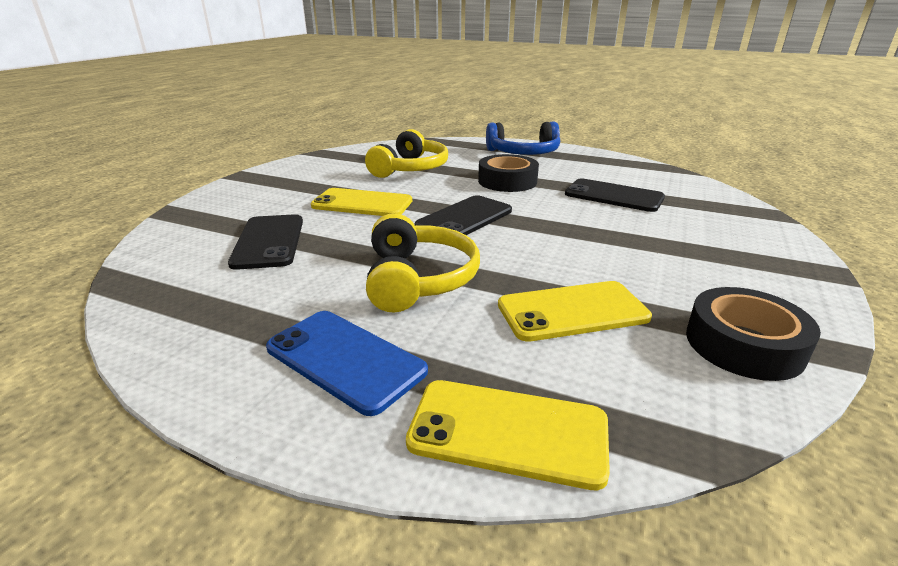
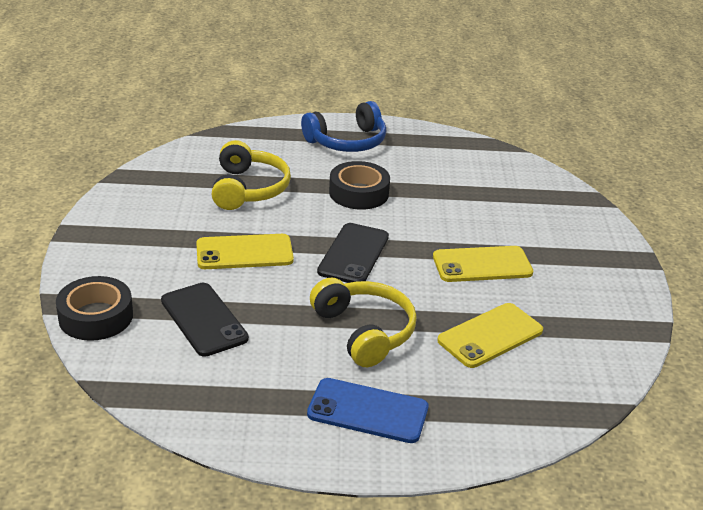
camera: 25 degrees left, 5 degrees up
(508, 432) = (496, 430): yellow phone -> yellow phone (482, 265)
(613, 196) = (464, 198): black phone -> none
(743, 344) = (602, 337): black tape -> black tape (96, 316)

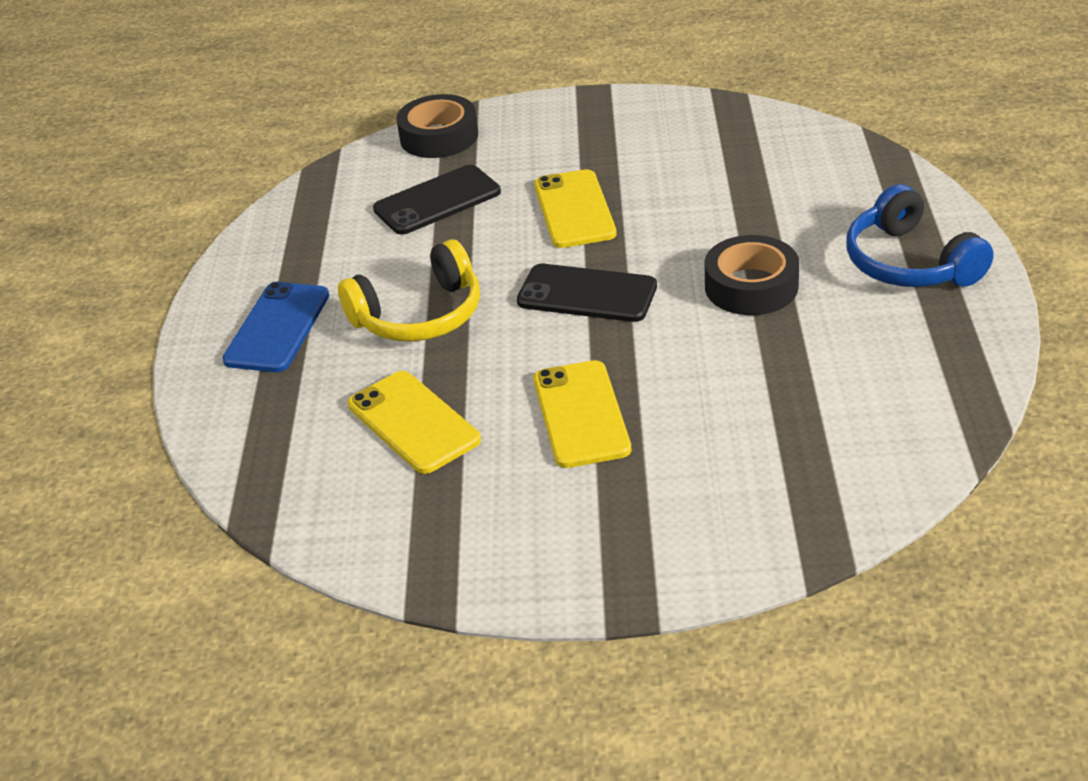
camera: 95 degrees right, 5 degrees up
(248, 189) = (729, 192): yellow headphones -> none

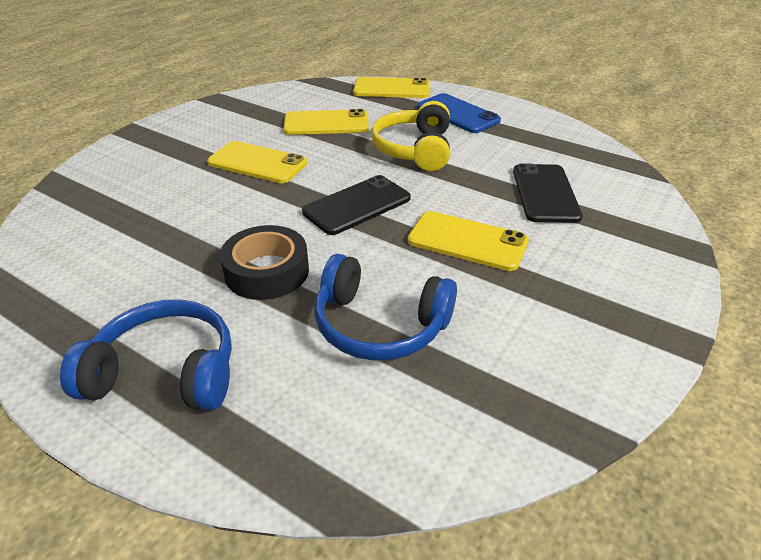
camera: 120 degrees right, 0 degrees up
(229, 426) = (391, 89): none -> yellow phone
(439, 136) = (652, 225): black tape -> none
(735, 202) = (380, 325): none -> blue headphones

